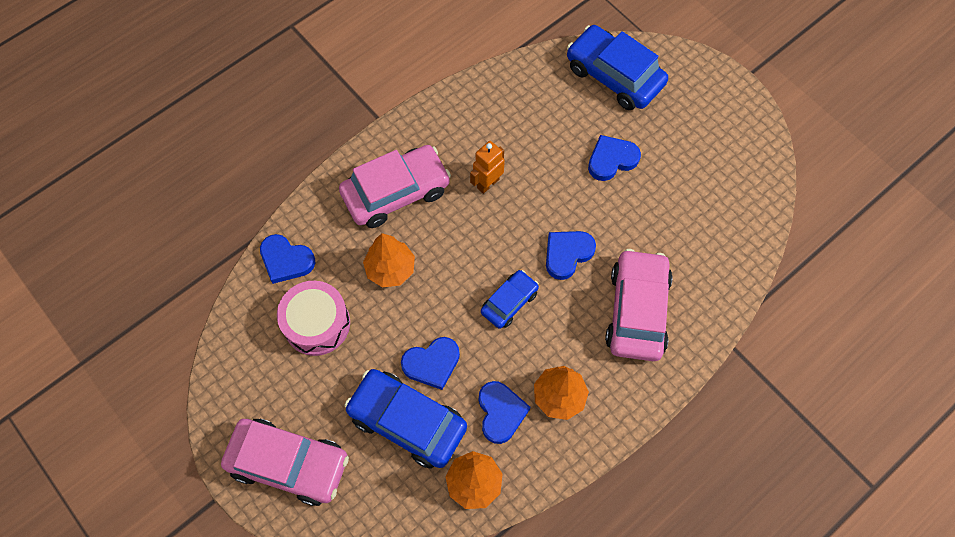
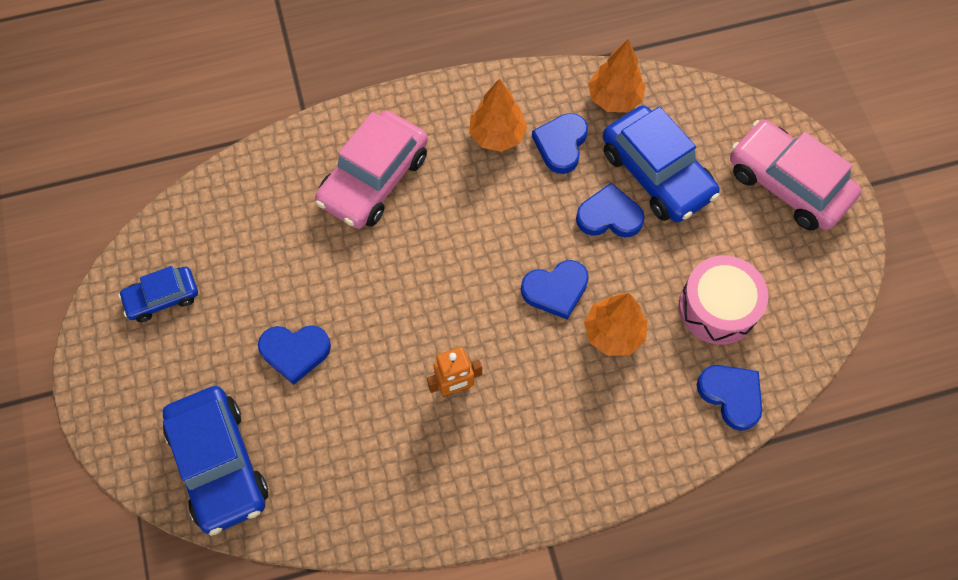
camera: 155 degrees left, 0 degrees up
(396, 192) = (569, 425): pink car -> none
(509, 302) = (500, 242): blue car -> blue car (162, 298)
(567, 254) = (410, 265): blue heart -> blue heart (555, 290)

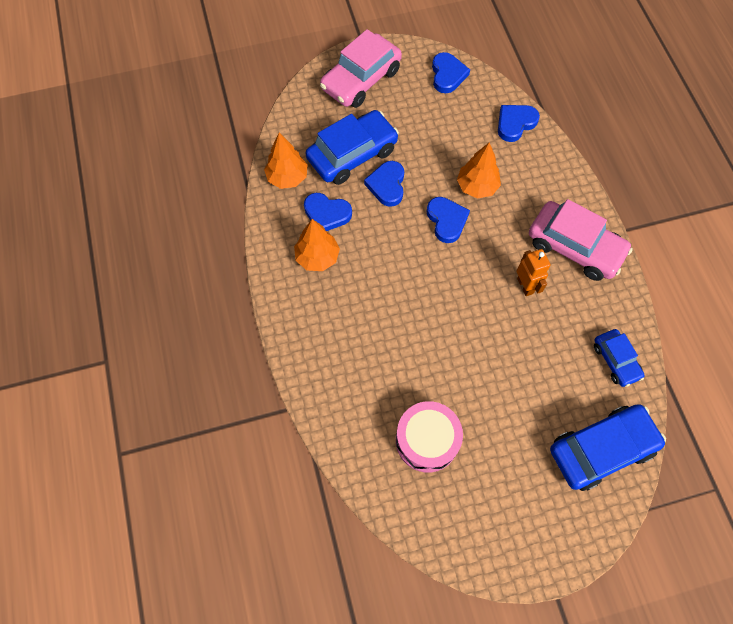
camera: 90 degrees left, 0 degrees up
(162, 298) = (468, 512): blue car -> blue car (616, 360)
(295, 352) = (507, 399): blue heart -> blue heart (447, 75)
(374, 179) = (356, 347): pink car -> pink car (575, 247)
(717, 307) = (454, 126): pink drum -> pink drum (427, 440)

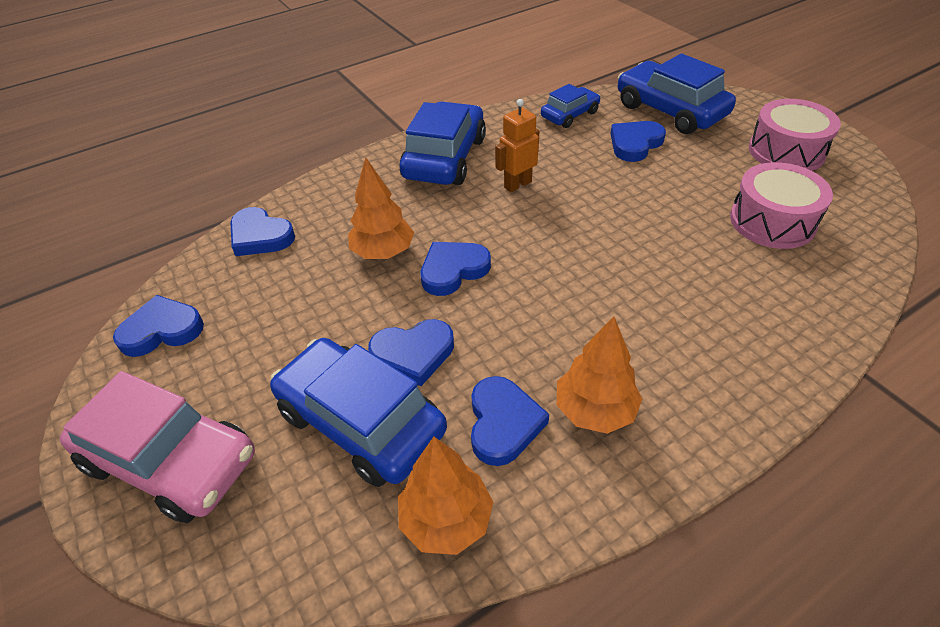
camera: 105 degrees left, 20 degrees down
(509, 511) = (786, 151): none -> pink drum
(555, 393) = (635, 144): none -> blue heart
(575, 247) = (444, 158): pink car -> blue car

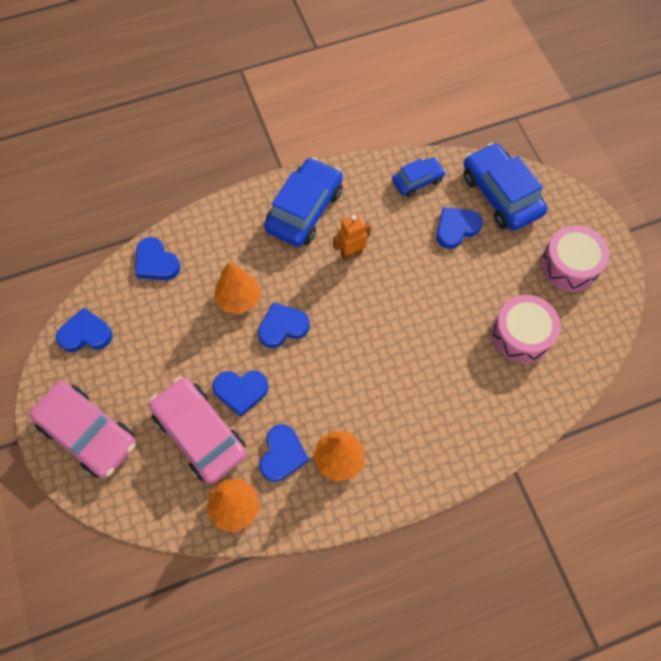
camera: 10 degrees right, 20 degrees up
(361, 422) = (200, 433): blue car -> pink car

